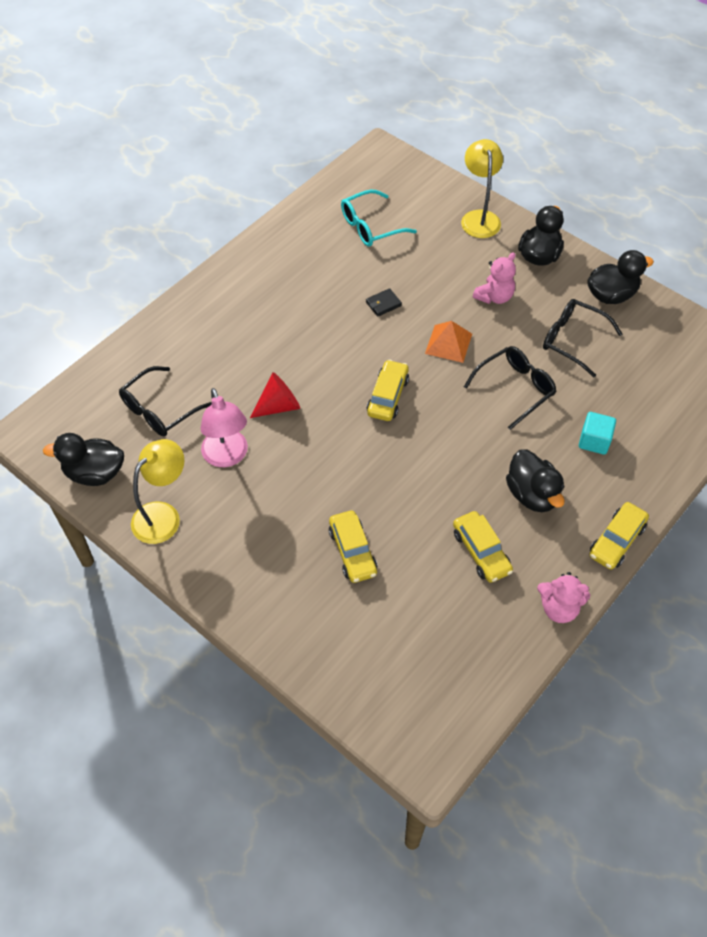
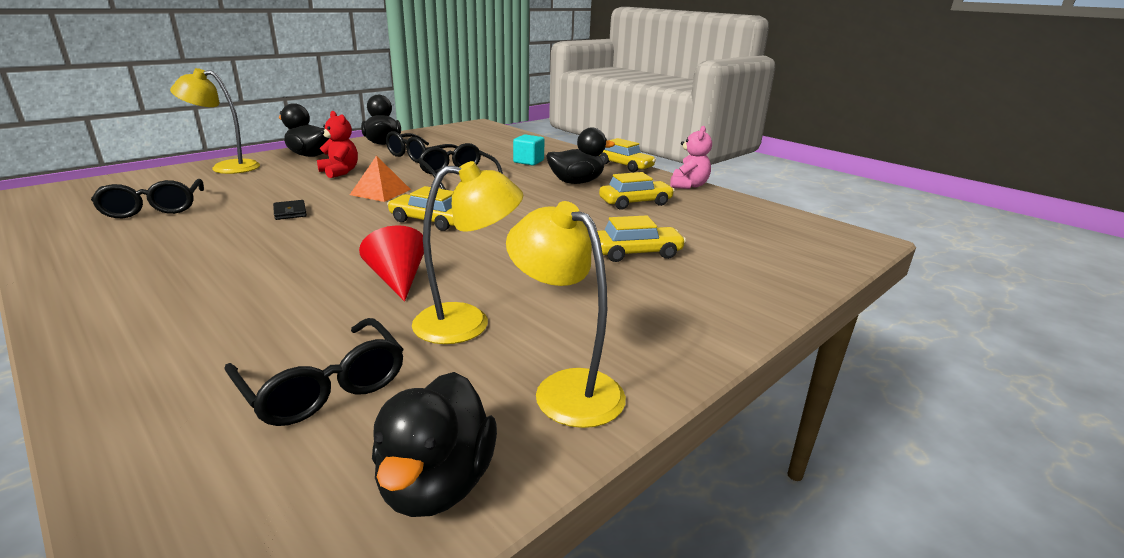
camera: 85 degrees left, 30 degrees down
(227, 457) = (467, 322): pink lamp -> yellow lamp
(370, 226) = (154, 208): turquoise glasses -> black glasses
(494, 297) = (340, 172): pink teddy bear -> red teddy bear

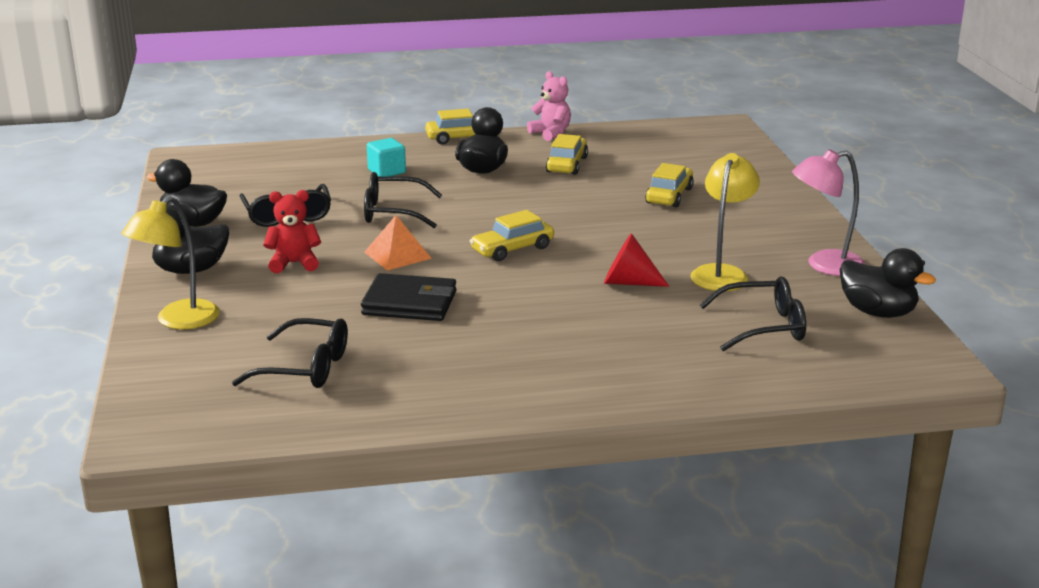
camera: 55 degrees left, 0 degrees up
(290, 212) = (410, 303): black wallet -> black wallet, size x2.05
(565, 388) = (824, 265): yellow lamp -> pink lamp

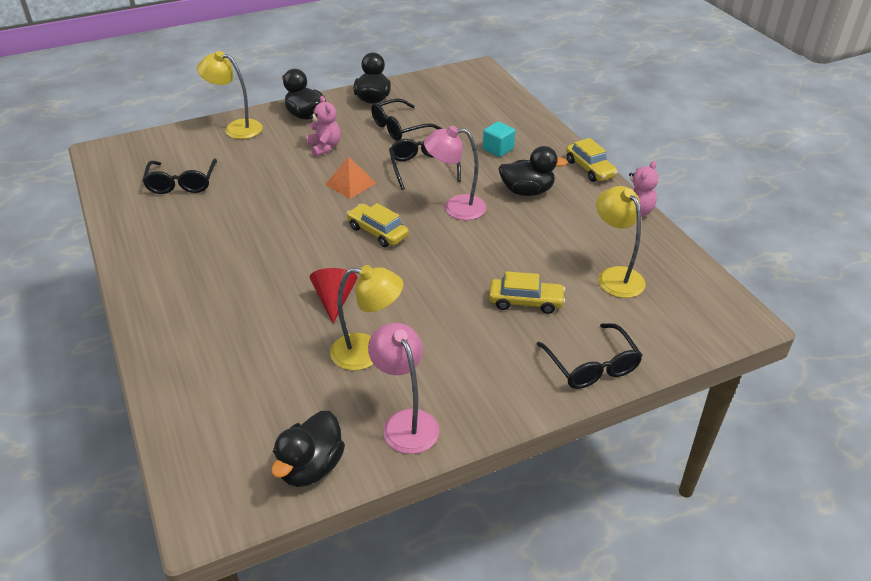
camera: 75 degrees right, 15 degrees up
(294, 263) = (324, 147): red teddy bear -> pink teddy bear
(410, 303) = (276, 203): black wallet -> none
(490, 206) = (455, 207): none -> pink lamp
(567, 165) = (565, 232): yellow car -> none
(646, 156) = (615, 276): none -> yellow lamp
(763, 326) = (269, 388): black glasses -> black glasses (592, 366)

